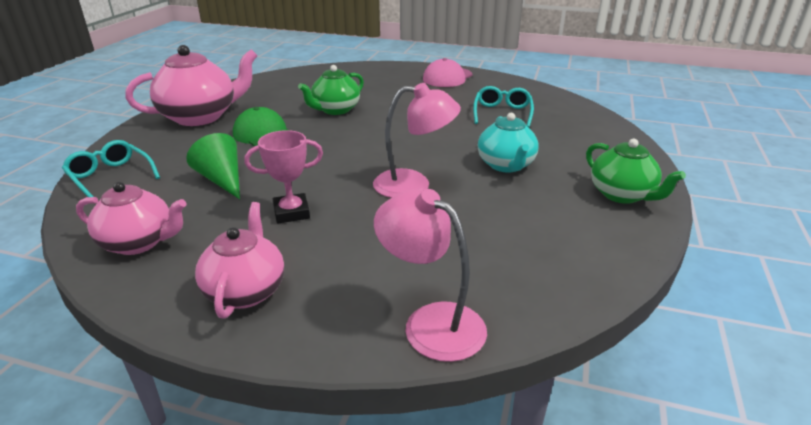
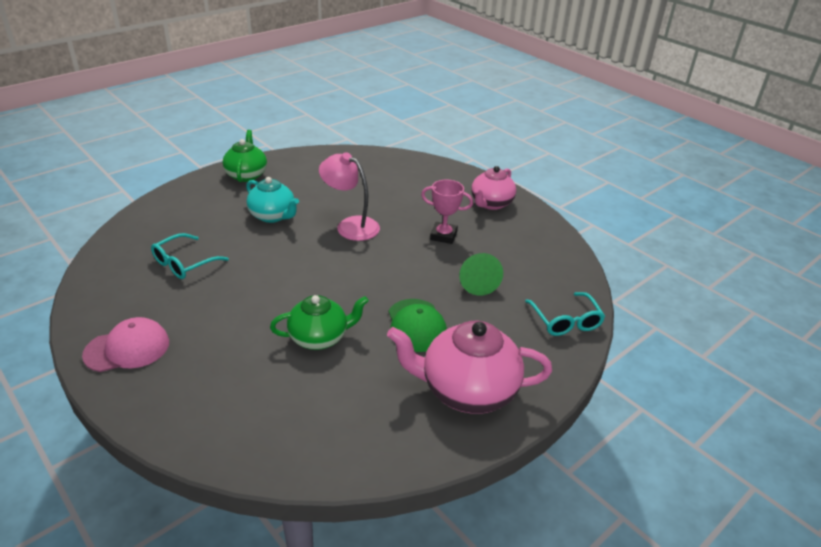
camera: 150 degrees left, 5 degrees up
(139, 242) = (543, 250): pink teapot -> none
(431, 322) = (419, 166): pink lamp -> none
(506, 165) = (273, 216): turquoise teapot -> turquoise teapot turned 105 degrees clockwise

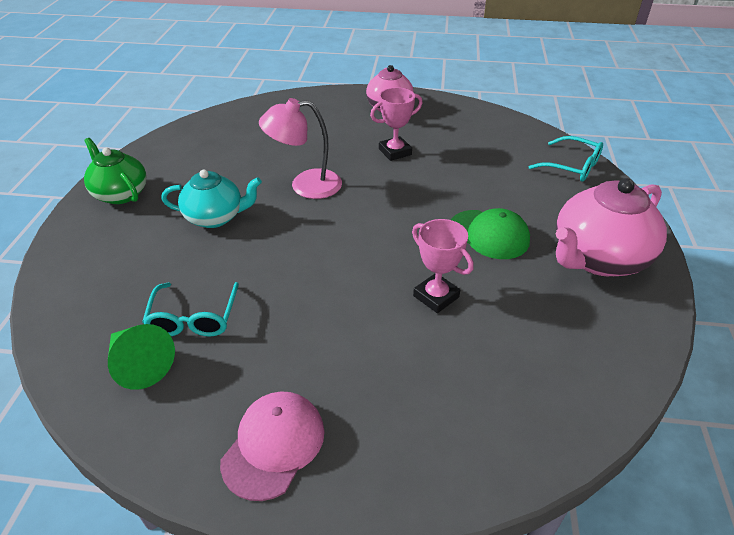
camera: 40 degrees left, 5 degrees up
(319, 338) = (436, 296): green teapot -> pink trophy
(477, 281) = (475, 173): green cone -> green cone (139, 364)

